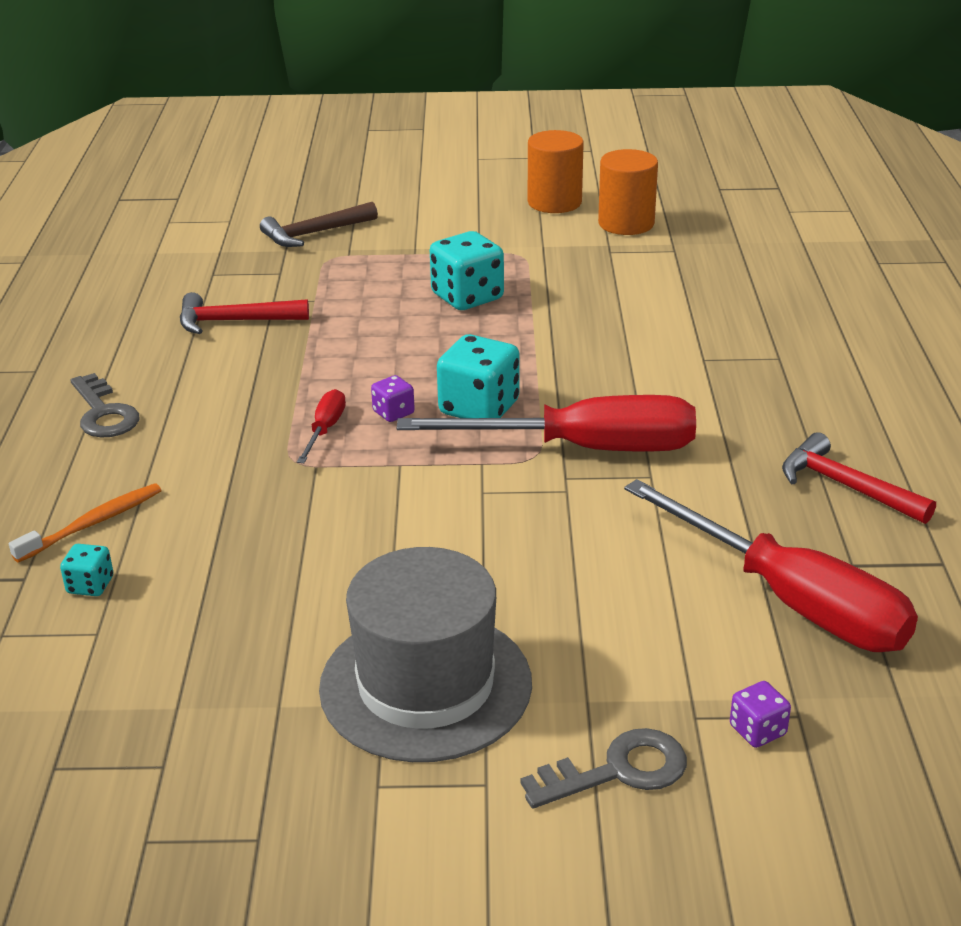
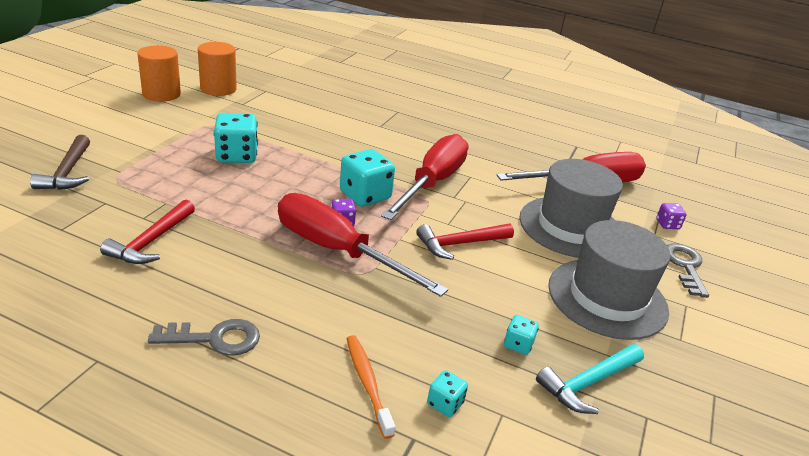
camera: 70 degrees left, 0 degrees up
(200, 697) = (588, 383): none -> turquoise hammer
(240, 617) = (518, 344): none -> turquoise dice
(325, 429) = (337, 251): red screwdriver -> red screwdriver, size x2.33
(607, 610) = (570, 227): none -> grey hat
(845, 486) = (512, 141): red hammer -> red hammer (460, 244)

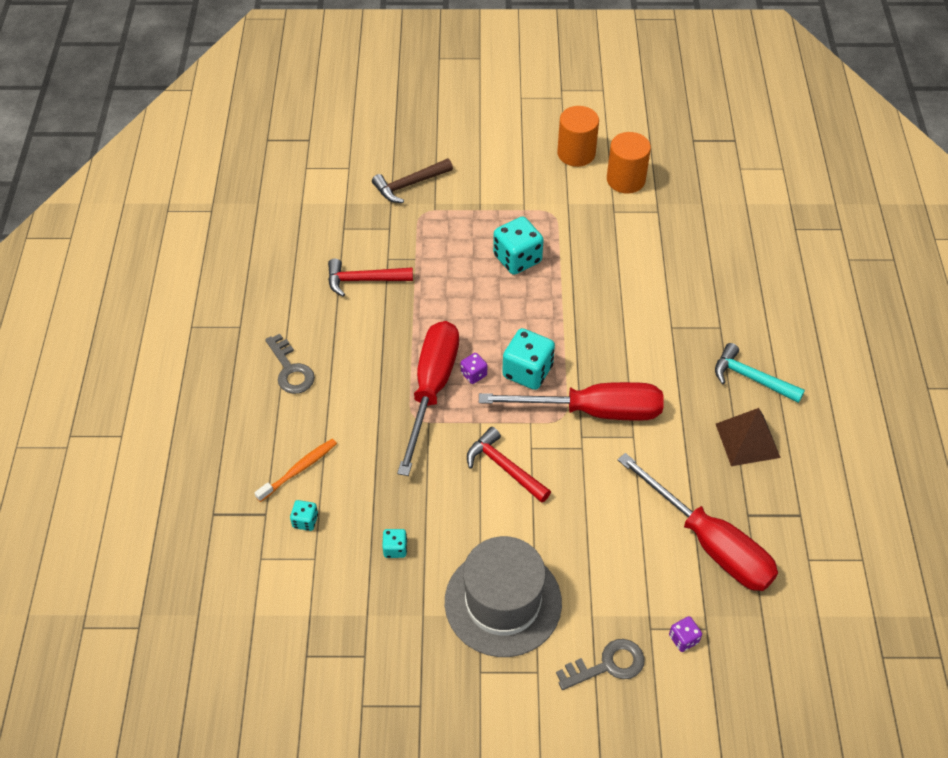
camera: 70 degrees right, 20 degrees up
(504, 139) = (747, 440): none -> brown pyramid
(570, 227) = (604, 547): grey hat -> none
(588, 383) = (379, 608): turquoise hammer -> turquoise hammer (751, 378)

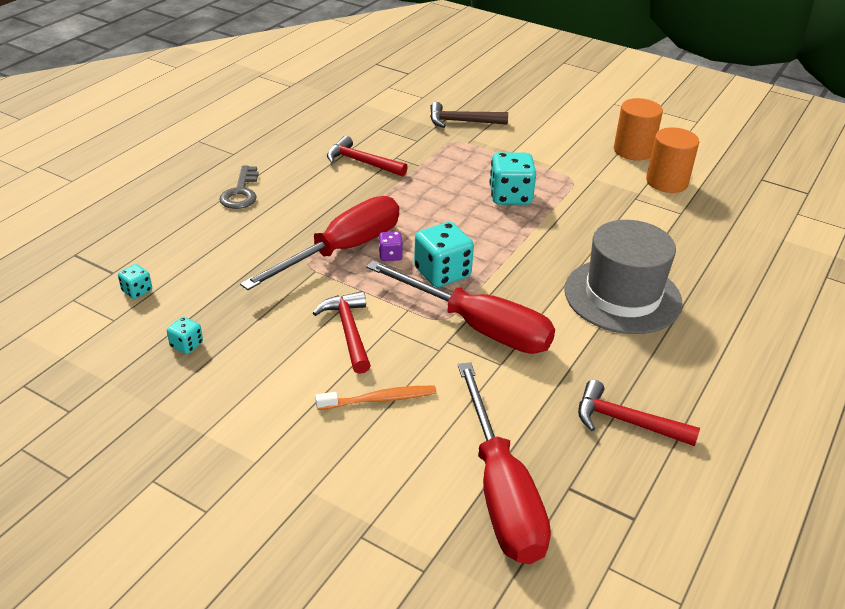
camera: 30 degrees right, 15 degrees down
(299, 469) = (172, 255): orange toothbrush -> orange toothbrush (379, 399)
(503, 602) = (236, 434): grey hat -> grey hat (622, 296)
(607, 665) = (281, 545): grey key -> none
(683, 639) = (388, 566): purple dice -> none
(747, 440) = (626, 422): brown pyramid -> red hammer
(751, 378) = (675, 372): turquoise hammer -> none

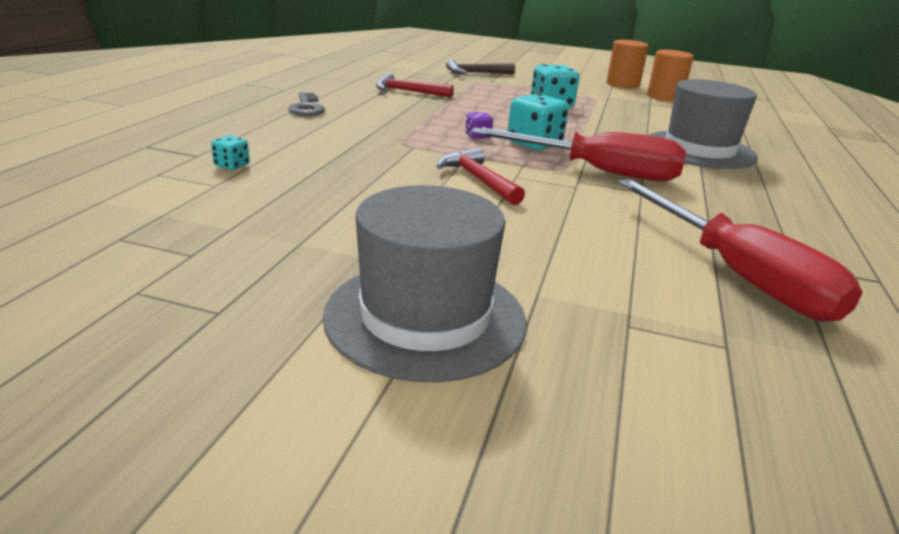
camera: 15 degrees left, 10 degrees down
(186, 345) = (311, 197): turquoise dice -> none
(210, 504) = (425, 317): none -> grey hat
(342, 250) = (430, 135): red screwdriver -> none
(379, 399) = (549, 220): orange toothbrush -> none
(626, 422) = (791, 218): red hammer -> none

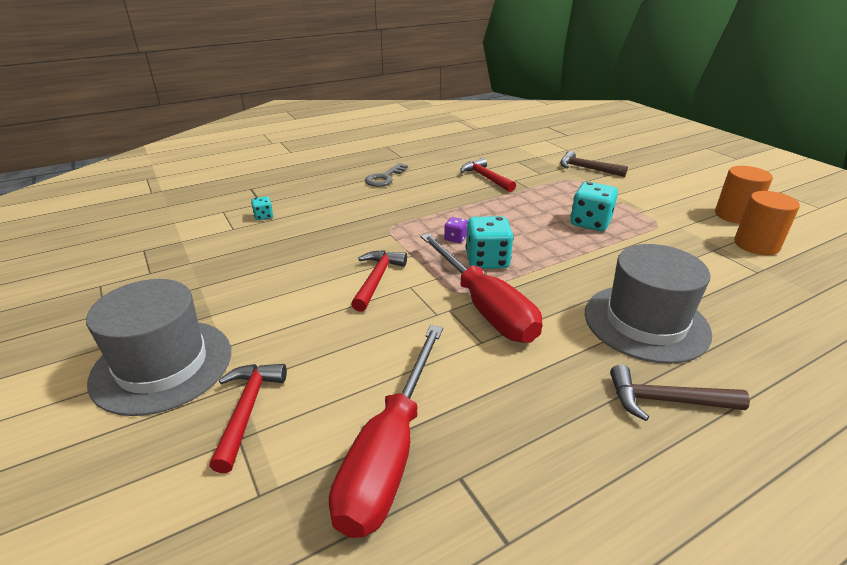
camera: 45 degrees right, 5 degrees up
(589, 305) = (247, 410): none -> red hammer
(788, 183) = (665, 401): none -> brown hammer

